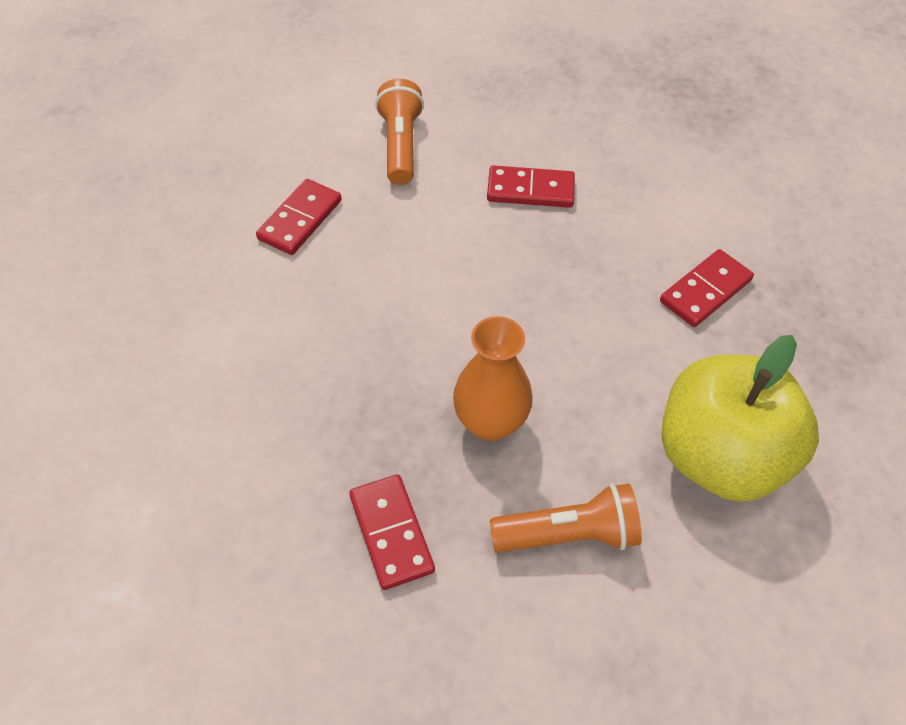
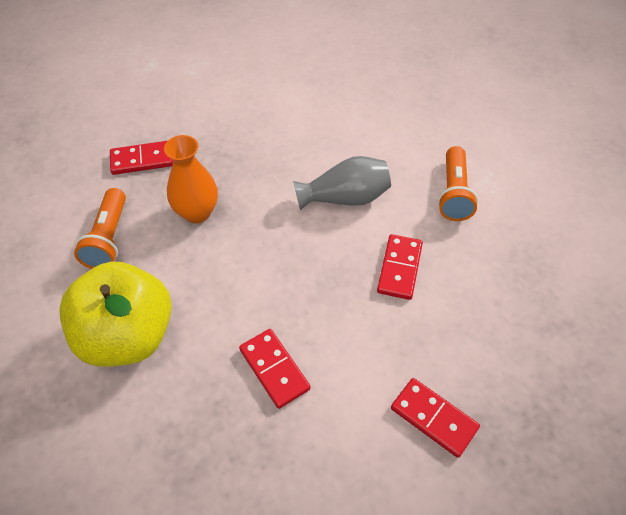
camera: 100 degrees right, 0 degrees up
(300, 220) = (382, 135): red domino -> red domino (433, 418)
(400, 145) = (453, 193): orange flashlight -> orange flashlight turned 90 degrees clockwise
(428, 250) = (345, 198): none -> grey vase

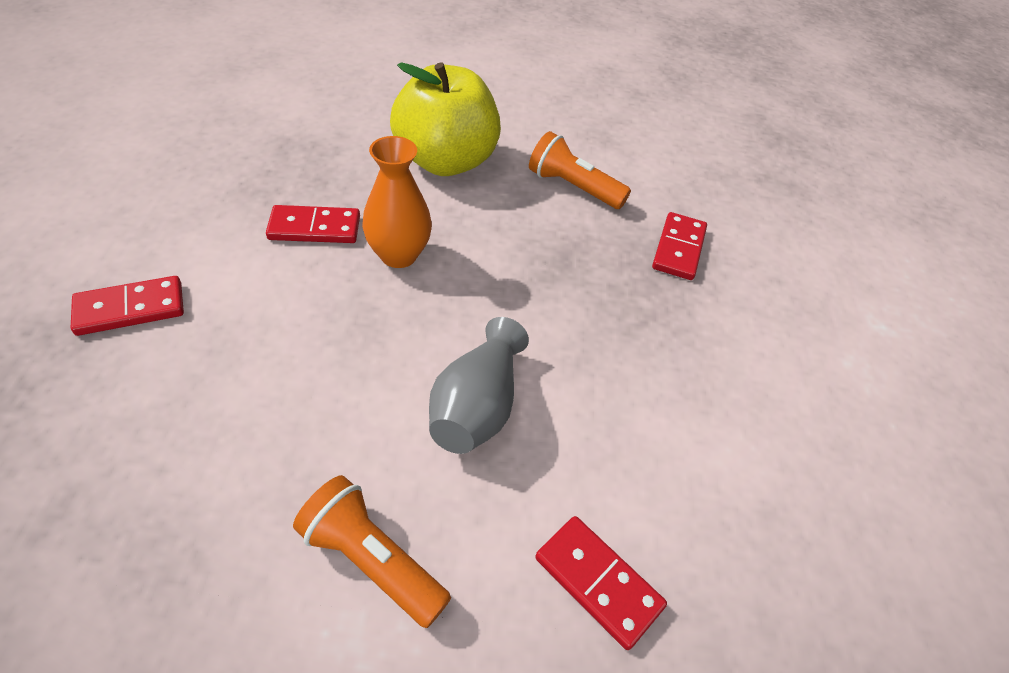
camera: 115 degrees right, 5 degrees down
(197, 212) = (561, 258): orange vase -> orange vase (398, 255)
(399, 268) = (317, 395): red domino -> red domino (598, 582)

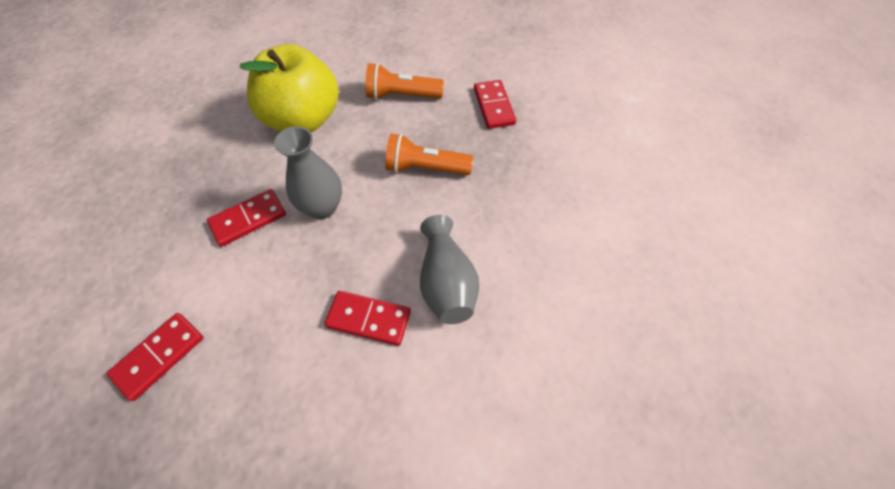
camera: 25 degrees left, 10 degrees up
(372, 560) = (454, 418): orange flashlight -> orange flashlight (425, 168)
(398, 255) = (322, 207): orange vase -> grey vase
(598, 582) = (585, 345): red domino -> red domino (369, 319)

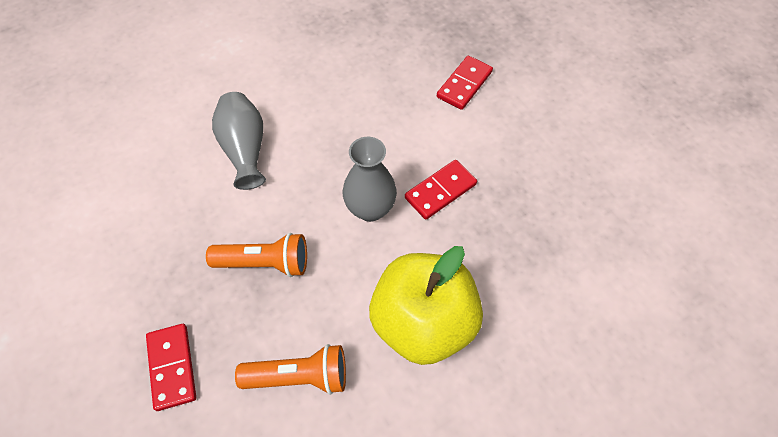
camera: 175 degrees right, 0 degrees up
(369, 319) = (309, 118): red domino -> none

